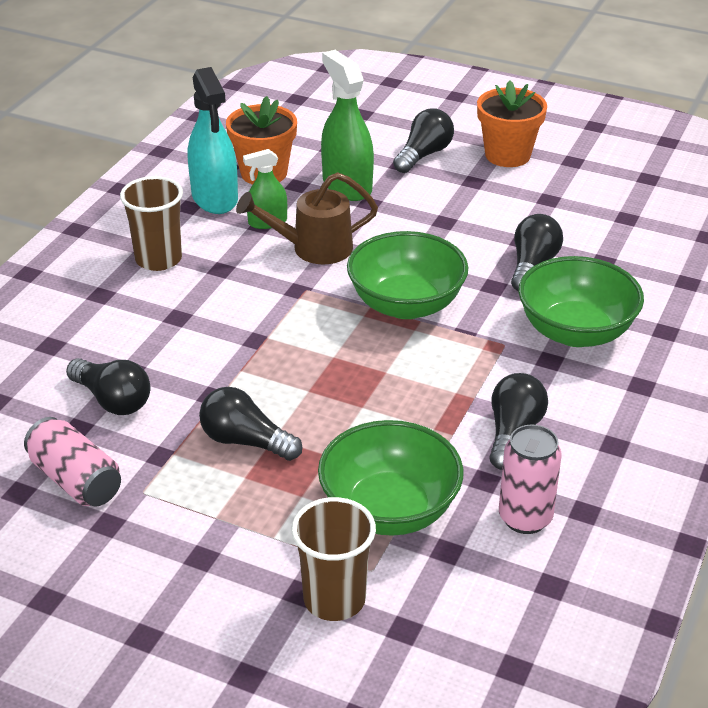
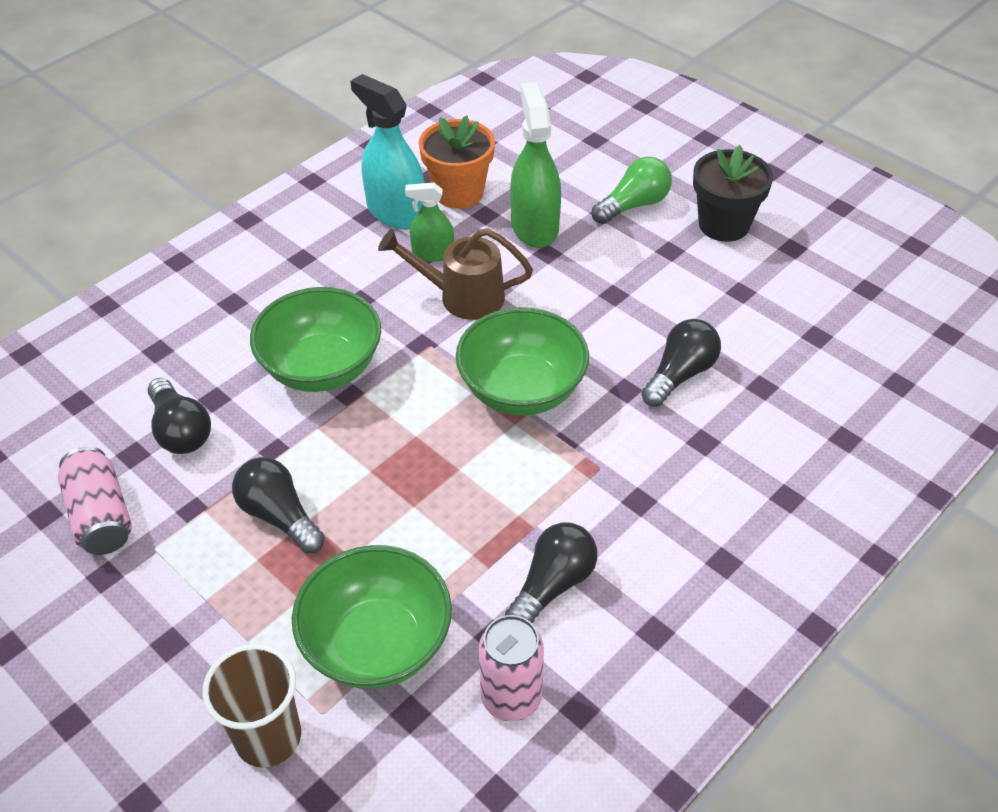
camera: 20 degrees right, 10 degrees up
(158, 259) = (306, 273): brown cup -> none
(215, 198) = (396, 212): turquoise spray bottle -> turquoise spray bottle turned 135 degrees clockwise
(424, 155) = (634, 205): black light bulb -> green light bulb
(507, 155) = (724, 225): orange flower pot -> black flower pot
(575, 332) = (685, 471): green bowl -> green bowl (322, 368)

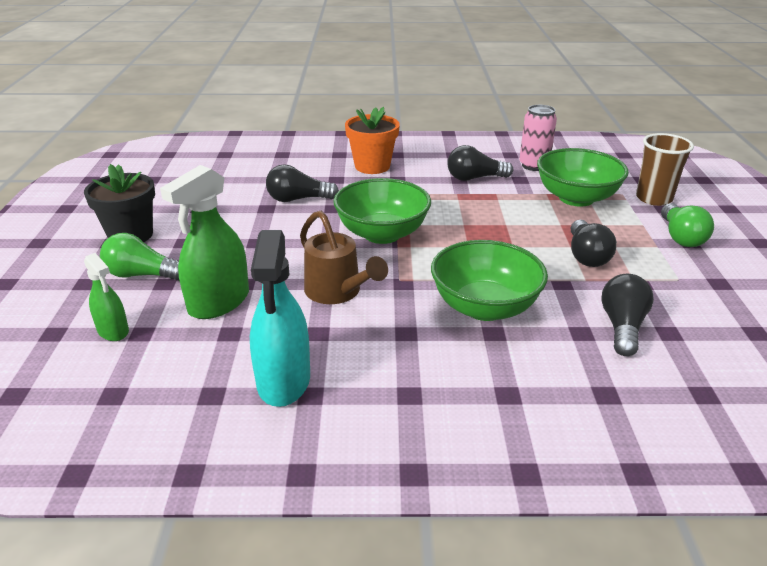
camera: 135 degrees left, 15 degrees down
(101, 516) = (710, 311): pink can -> none
(185, 647) = (680, 237): none -> green light bulb
(433, 253) = (310, 330): green spray bottle -> green spray bottle (113, 331)
(459, 192) = (214, 362): orange flower pot -> orange flower pot (372, 166)

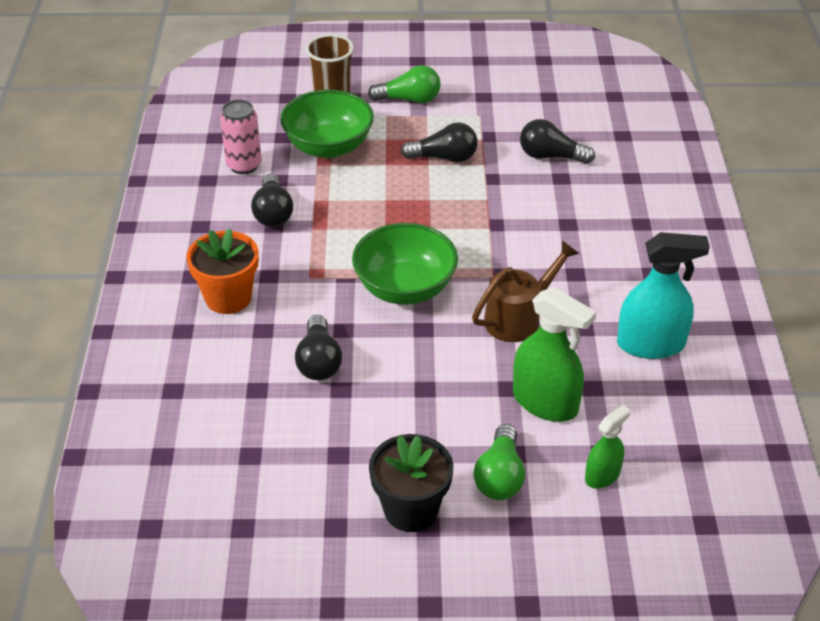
camera: 90 degrees left, 10 degrees up
(484, 307) = (533, 226): green bowl -> none

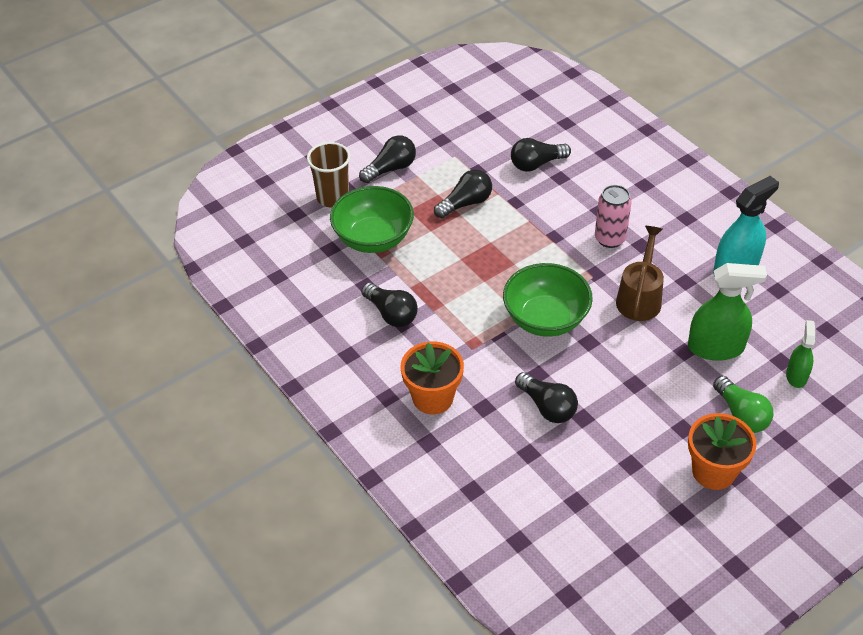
camera: 35 degrees left, 5 degrees up
(244, 165) = (326, 287): pink can -> pink can (610, 239)
(409, 99) = (391, 169): green light bulb -> black light bulb
(411, 509) = (713, 471): black flower pot -> orange flower pot

